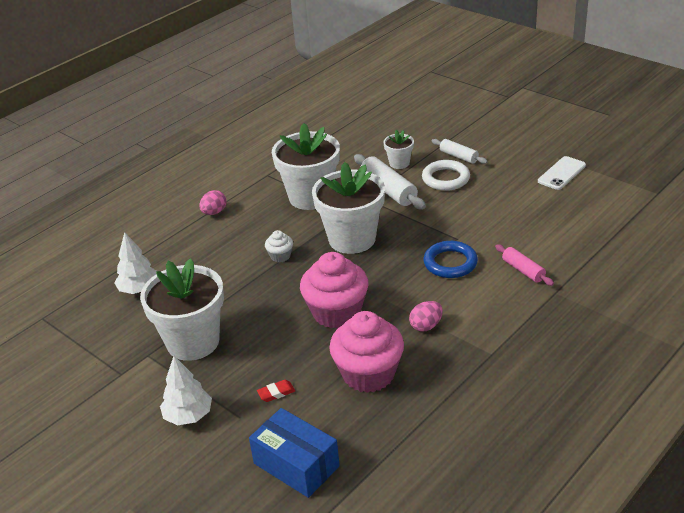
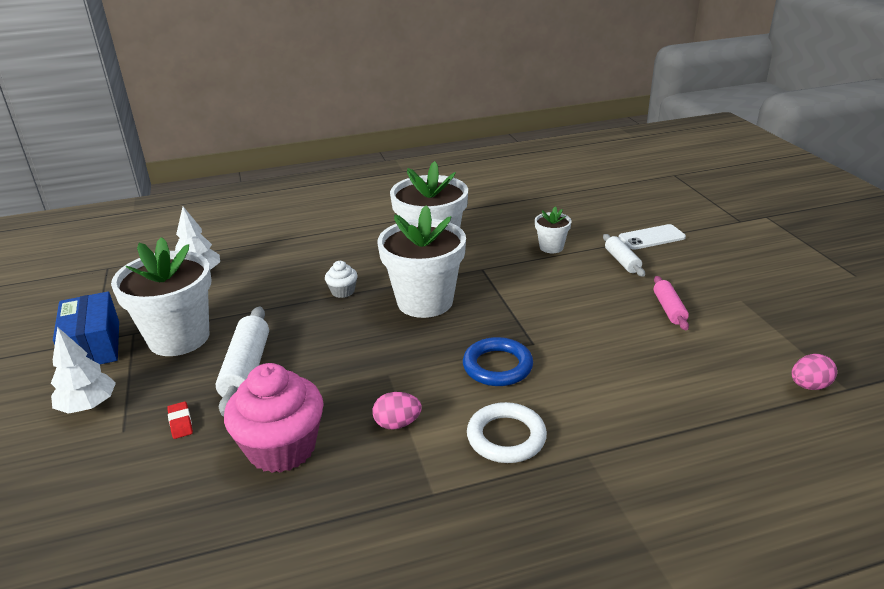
camera: 30 degrees right, 5 degrees down
(214, 212) = (335, 233): pink egg -> pink egg (809, 386)
(276, 393) = (180, 422): red eraser -> red eraser turned 60 degrees clockwise
(296, 465) = (102, 511): blue box -> blue box (93, 346)
(336, 312) = (328, 367): pink cupcake -> none
(388, 190) = (513, 268): white rolling pin -> white rolling pin (246, 369)
(445, 178) = (584, 278): white ring -> white ring (506, 437)
(523, 270) = (573, 410): pink rolling pin -> pink rolling pin (669, 309)
(561, 173) = (730, 319): white phone -> white phone (651, 237)

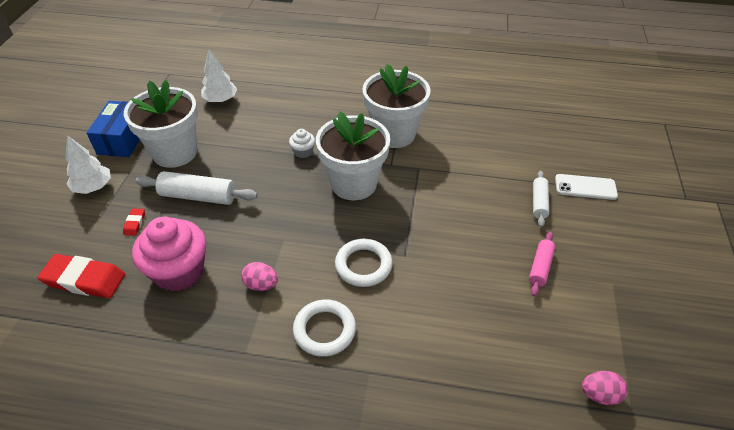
camera: 25 degrees right, 15 degrees up
(154, 504) = (84, 279): none -> red eraser
(246, 369) = (198, 196): white rolling pin -> white rolling pin turned 75 degrees clockwise
(497, 366) = (363, 265): blue ring -> white ring
(551, 247) = (490, 166): white flower pot -> none

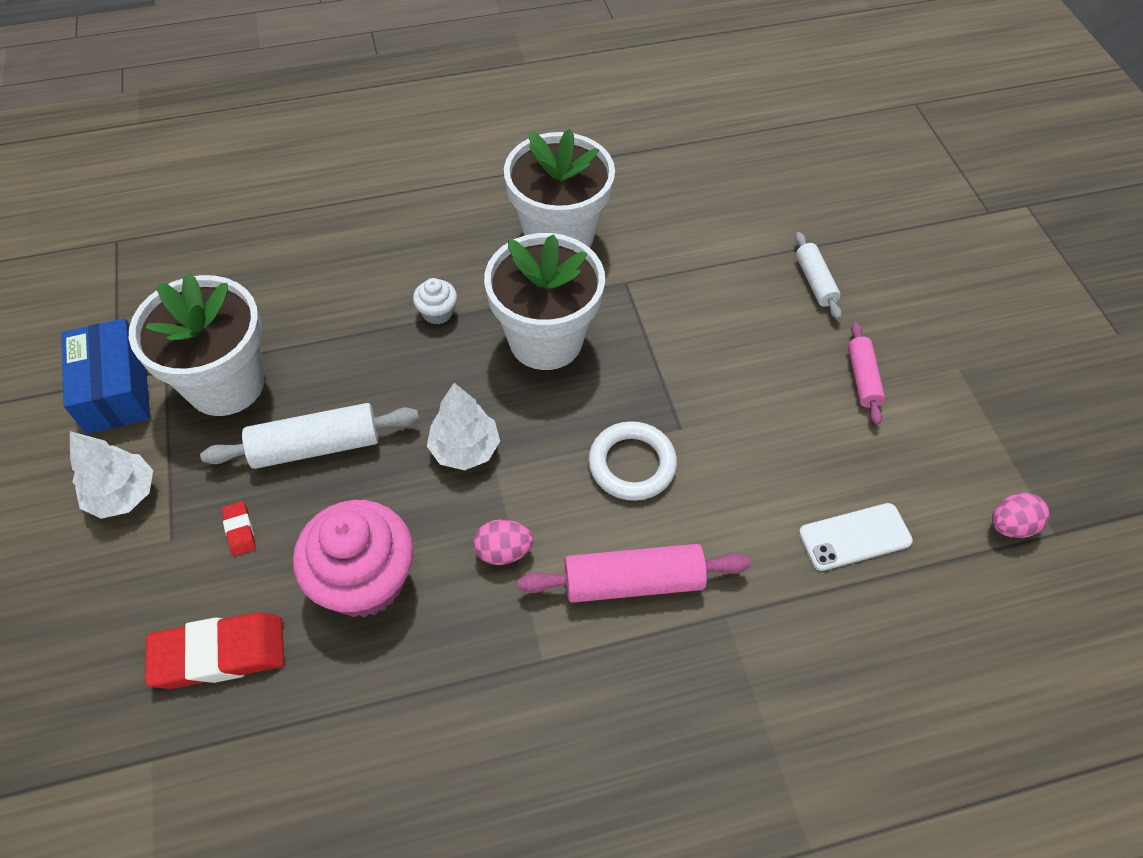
camera: 25 degrees left, 10 degrees up
(220, 100) = (243, 263): white tree -> white tree (465, 449)
(324, 330) = (633, 582): white ring -> pink rolling pin
(585, 187) = (862, 237): white phone -> white phone (854, 537)

